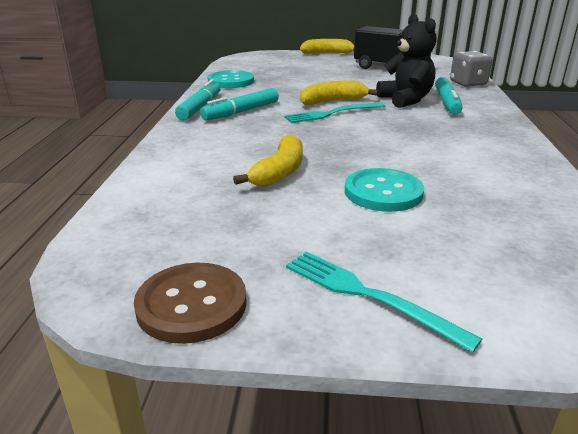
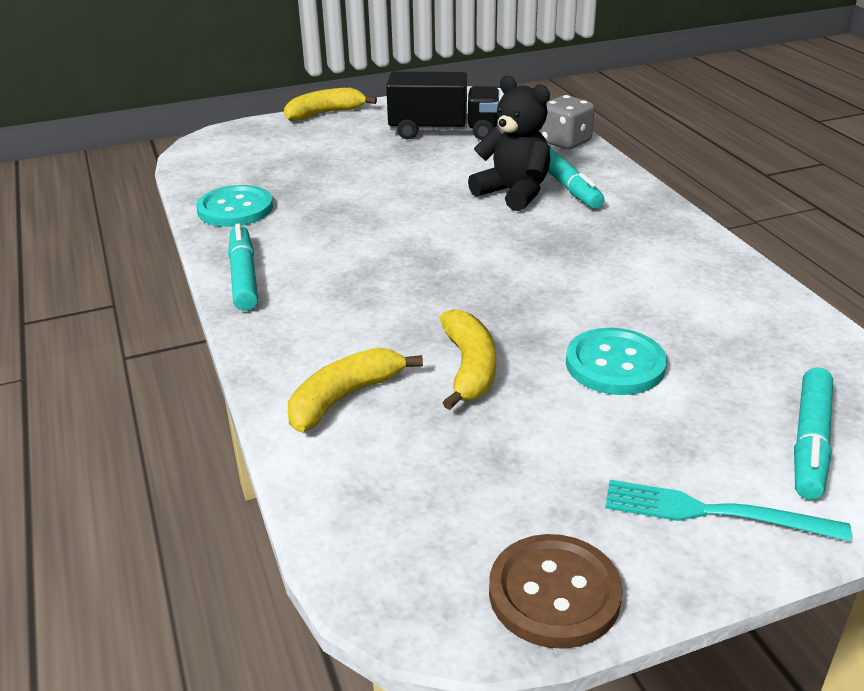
camera: 25 degrees left, 5 degrees up
(241, 112) = (314, 271): turquoise marker -> turquoise marker (810, 442)
(332, 113) = (442, 243): turquoise fork -> none
(333, 101) = (422, 218): yellow banana -> yellow banana (345, 397)

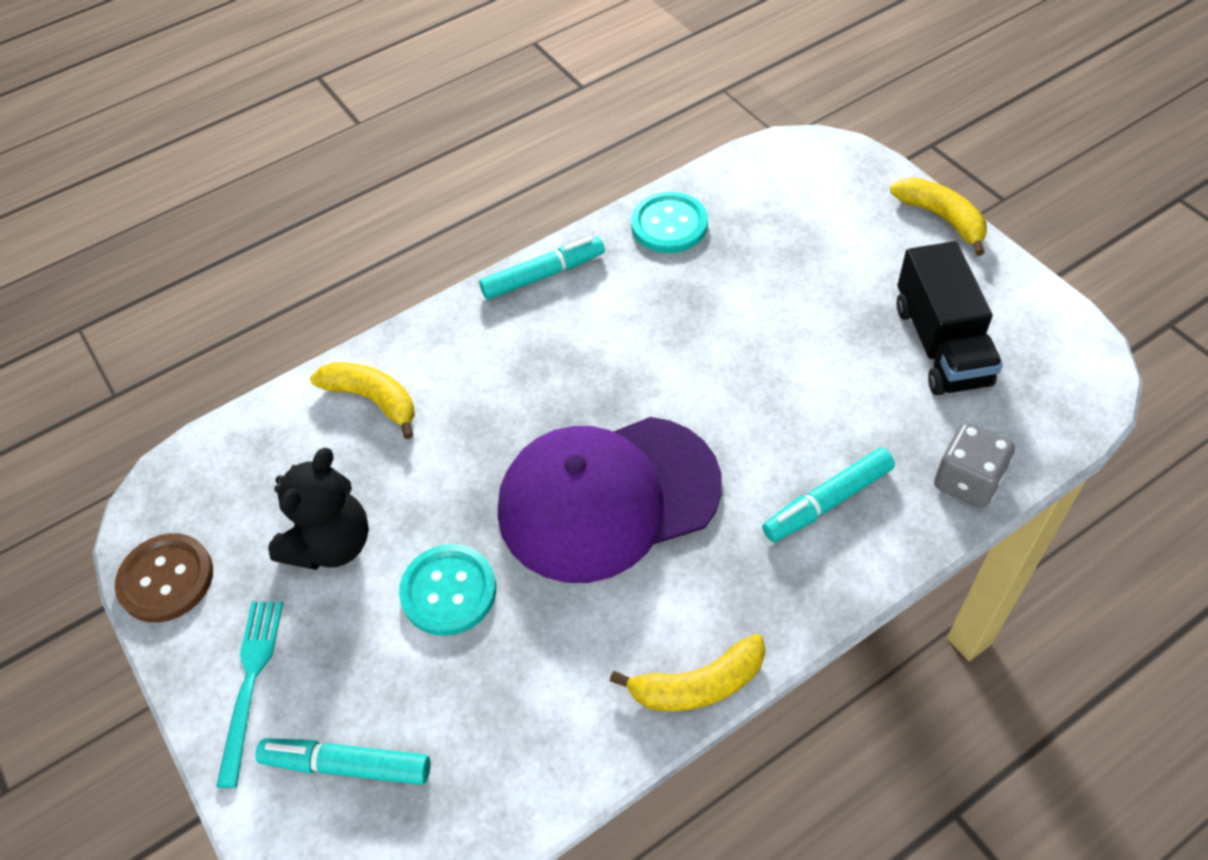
camera: 80 degrees right, 20 degrees up
(469, 368) = (426, 476): yellow banana -> yellow banana (698, 685)
(513, 193) = (788, 449): black teddy bear -> black teddy bear (331, 544)
(533, 271) = (608, 498): none -> purple cap

